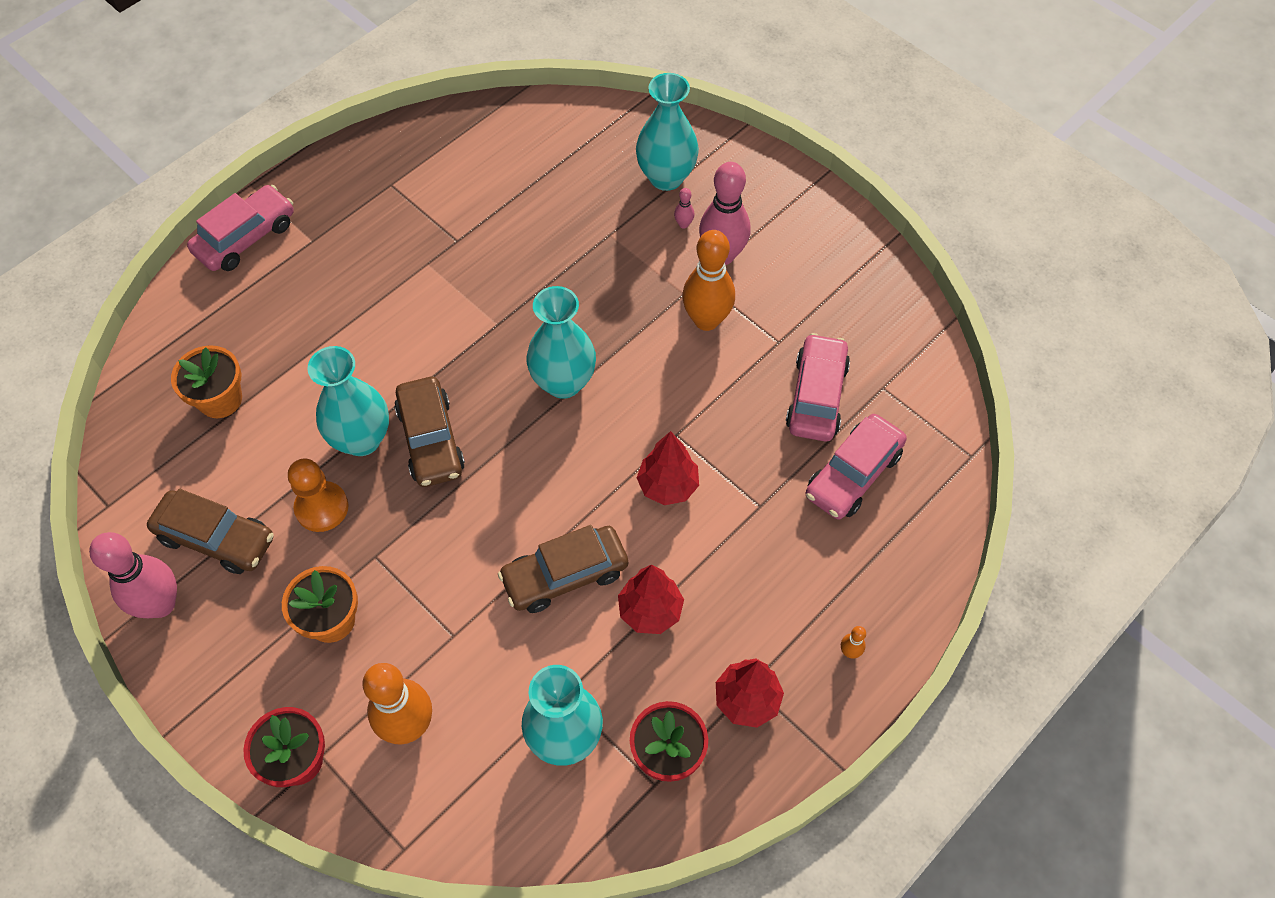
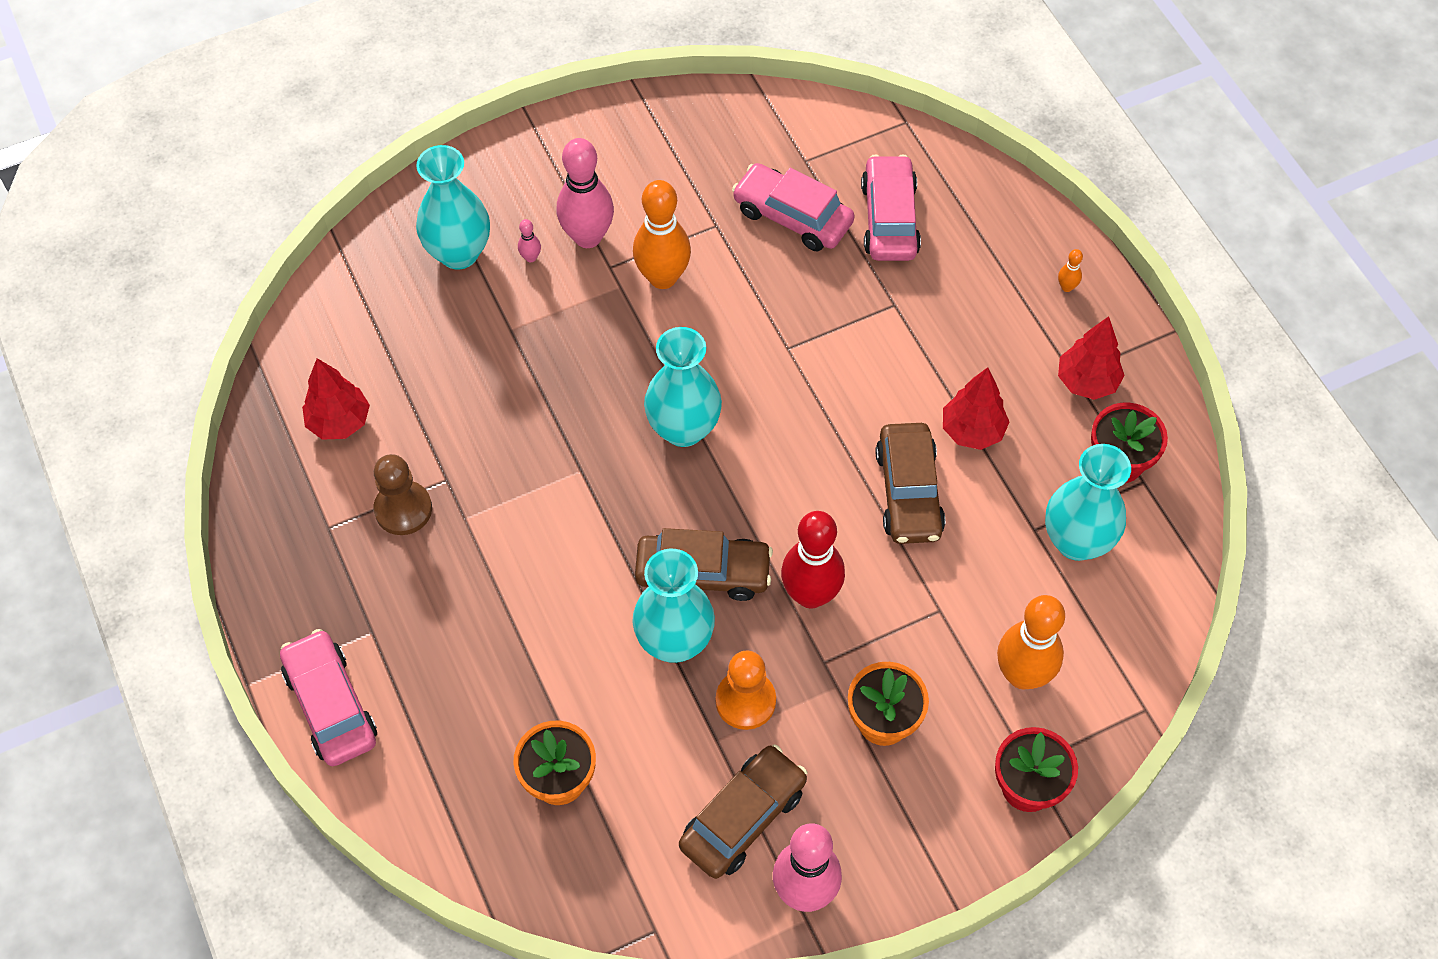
camera: 70 degrees left, 0 degrees up
(421, 223) = (403, 509): none -> brown pawn
(436, 526) = (810, 594): none -> red bowling pin
(668, 486) = (843, 373): red tree -> red tree (339, 422)
(853, 474) = (889, 219): pink car -> pink car turned 150 degrees counterclockwise

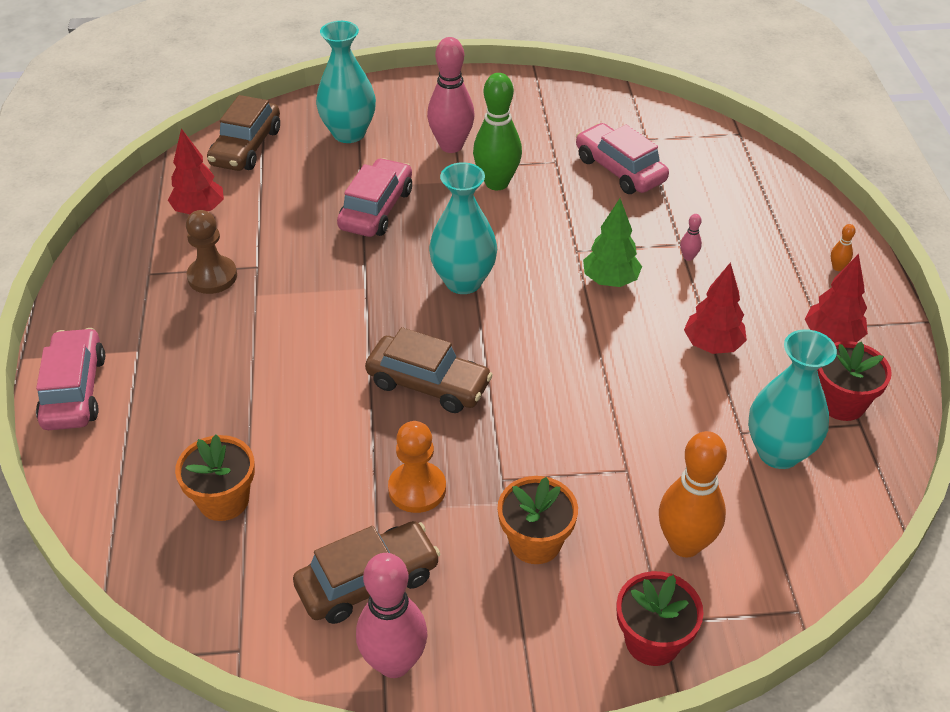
camera: 20 degrees right, 15 degrees down
(530, 257) = (401, 148): pink bowling pin -> pink bowling pin (688, 257)
(663, 277) = (496, 183): orange bowling pin -> green bowling pin
(674, 641) = (378, 426): turquoise vase -> none
(810, 594) = (514, 425): red bowling pin -> none
(839, 379) = (610, 281): none -> green tree
(889, 219) = (700, 189): pink car -> pink car (376, 209)
(908, 492) = (636, 374): brown car -> brown car (246, 147)

